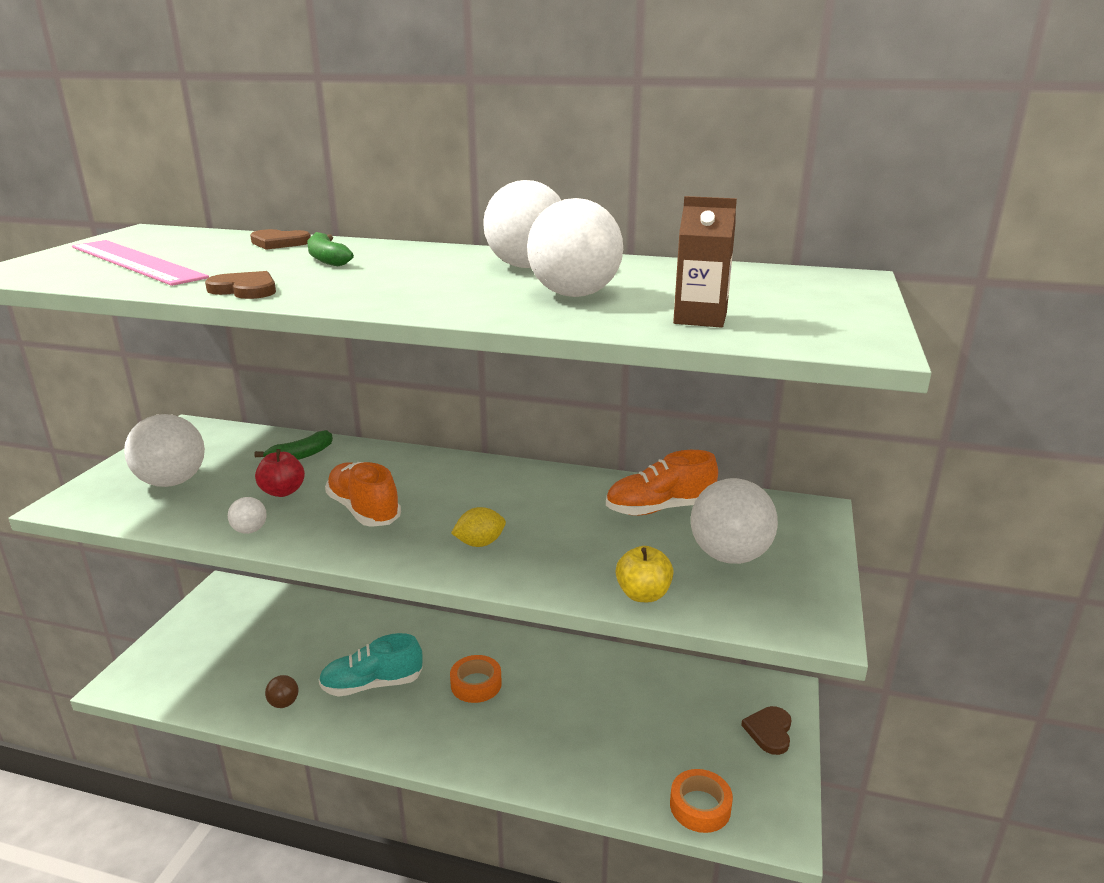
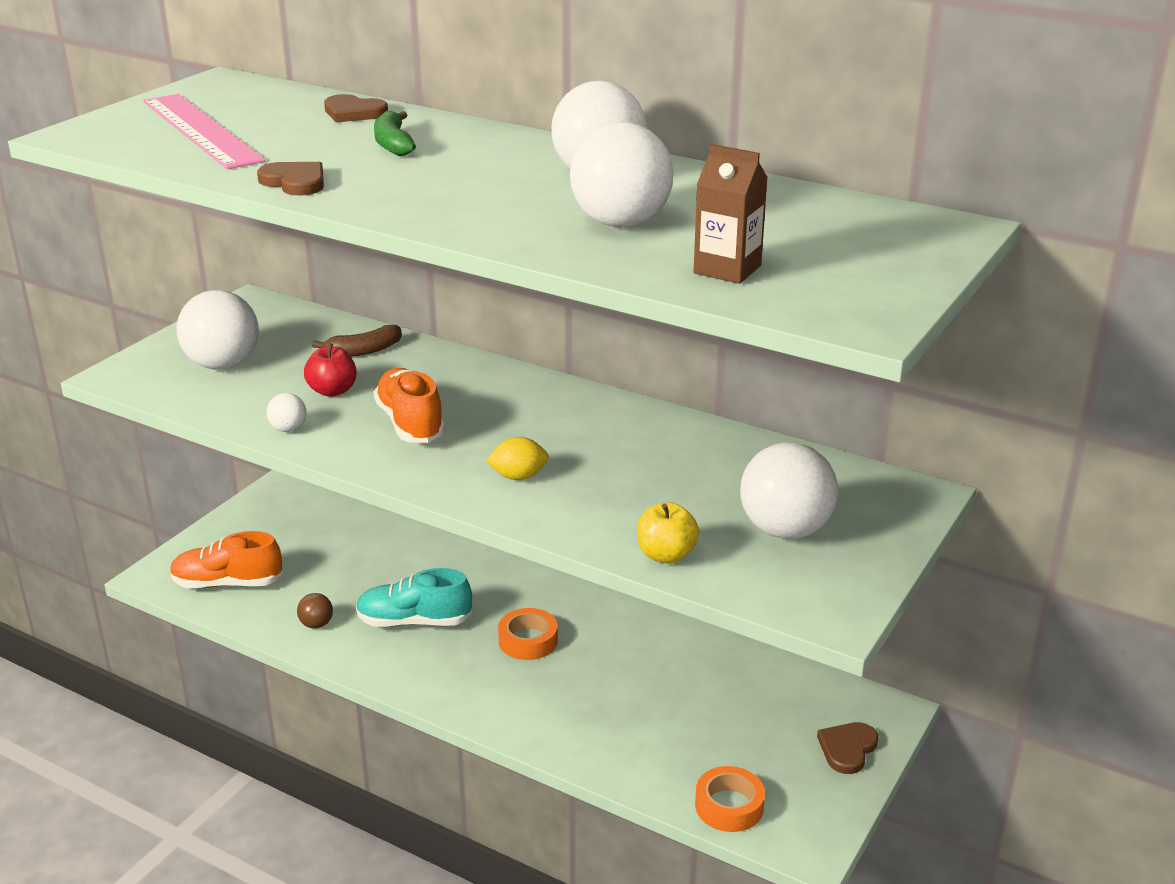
camera: 15 degrees right, 5 degrees up
(301, 455) = (363, 351): green banana -> brown banana
(660, 509) = (737, 467): orange shoe -> orange shoe (227, 583)

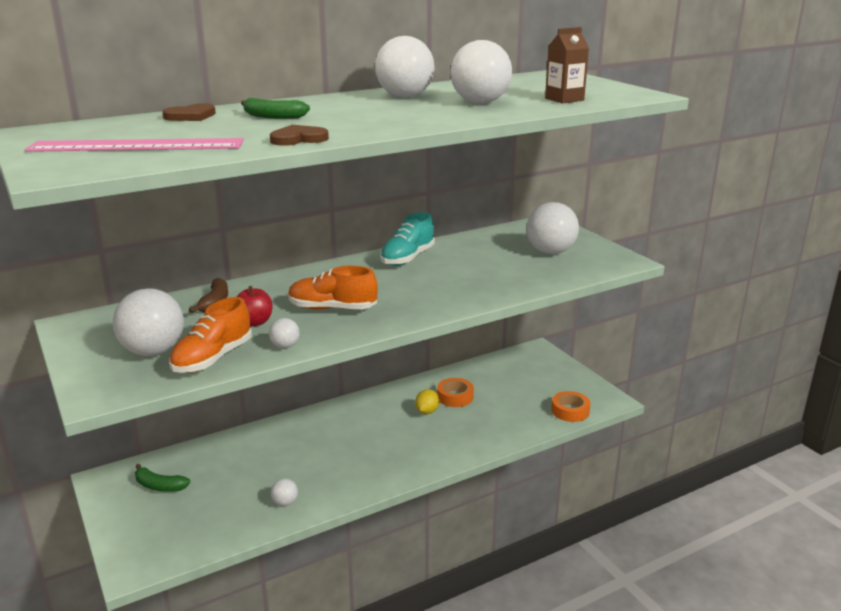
camera: 60 degrees left, 5 degrees down
(227, 583) = (189, 532): orange shoe -> orange shoe (213, 358)
(288, 529) = (159, 486): none -> green banana
(316, 624) = (285, 502): brown ball -> white ball
(414, 621) = (326, 462): turquoise shoe -> turquoise shoe (407, 258)
(518, 476) = (432, 294): yellow lemon -> yellow lemon (427, 411)
(528, 640) = (388, 427): orange tape -> orange tape (455, 397)
(666, 555) = (547, 280): yellow apple -> none
(847, 749) = (554, 368): brown heart -> none

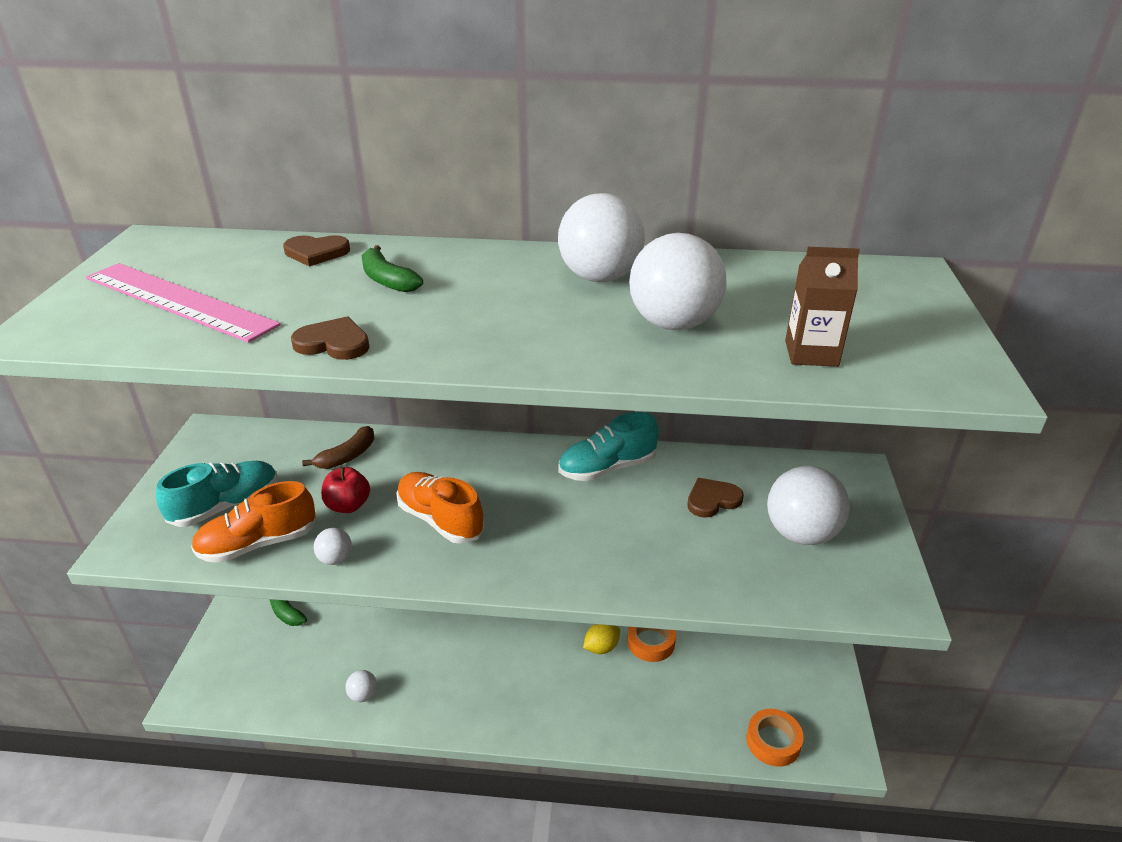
camera: 35 degrees right, 10 degrees up
(153, 351) = (226, 506): white ball -> turquoise shoe
(487, 253) = (712, 500): none -> brown heart

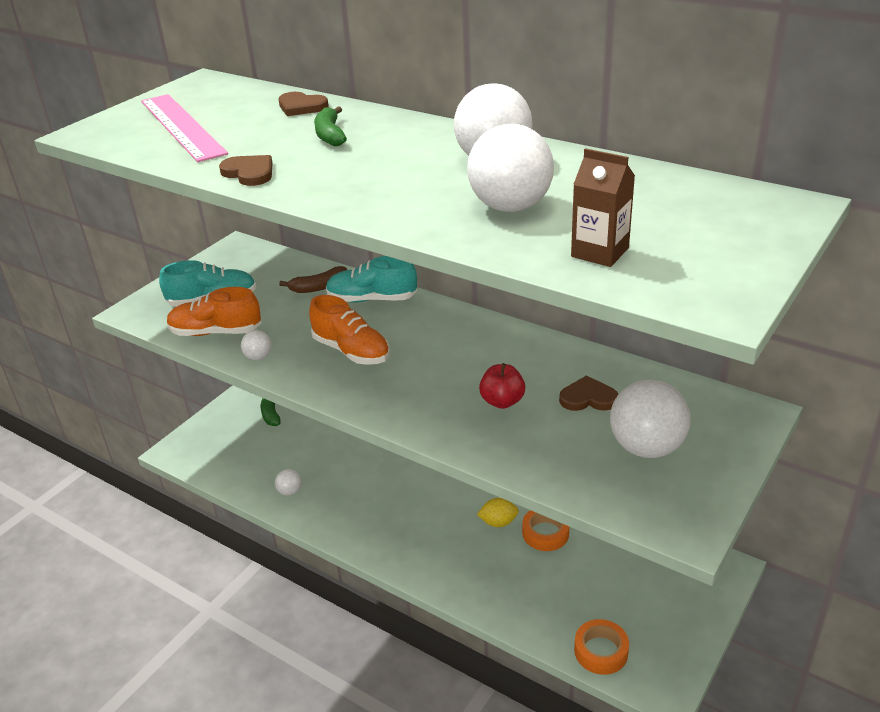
camera: 30 degrees right, 0 degrees up
(348, 506) = (293, 323): red apple -> red apple (502, 401)
(440, 520) = (351, 351): orange shoe -> orange shoe turned 150 degrees clockwise
(607, 468) = (516, 348): turquoise shoe -> turquoise shoe (372, 299)

